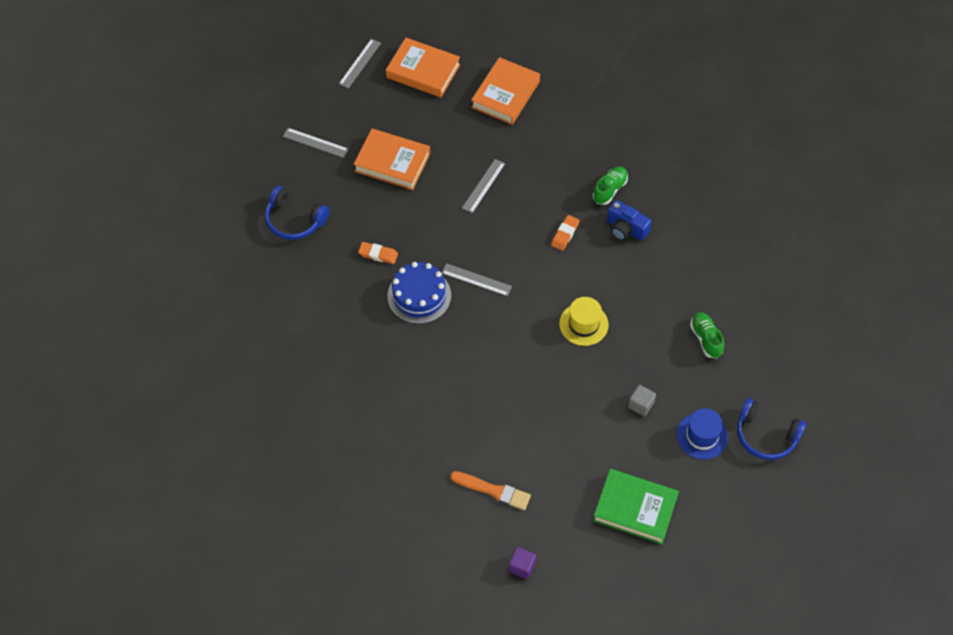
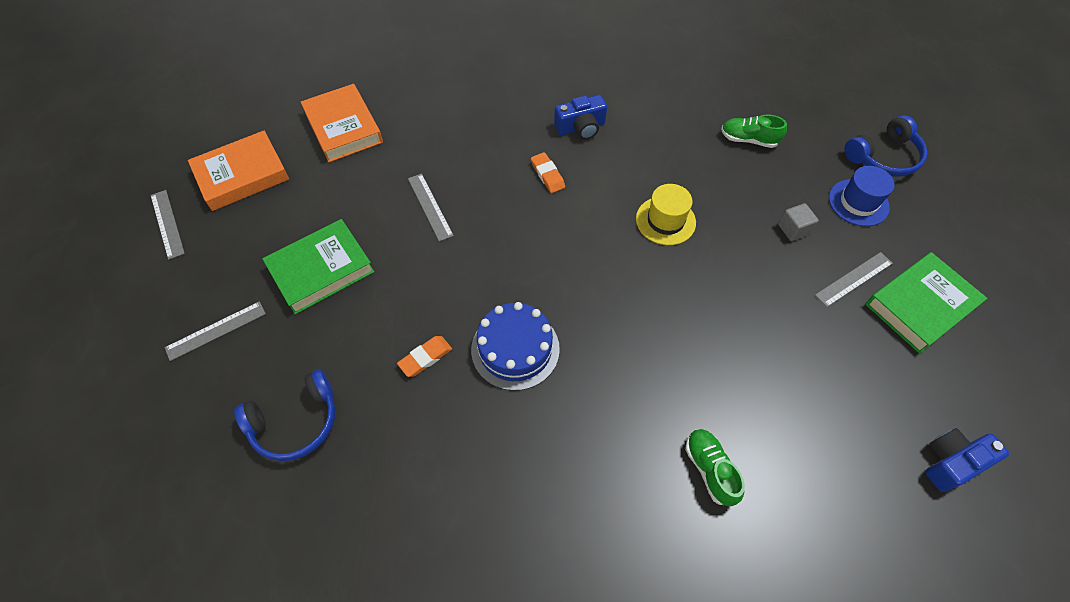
camera: 55 degrees left, 0 degrees up
(392, 162) = (321, 270): orange book -> green book
(476, 280) = (539, 281): grey ruler -> grey ruler (854, 279)
(493, 491) = (830, 430): orange brush -> none
(522, 566) = (951, 462): purple cube -> blue camera
(610, 190) = (527, 114): green shoe -> green shoe (710, 469)

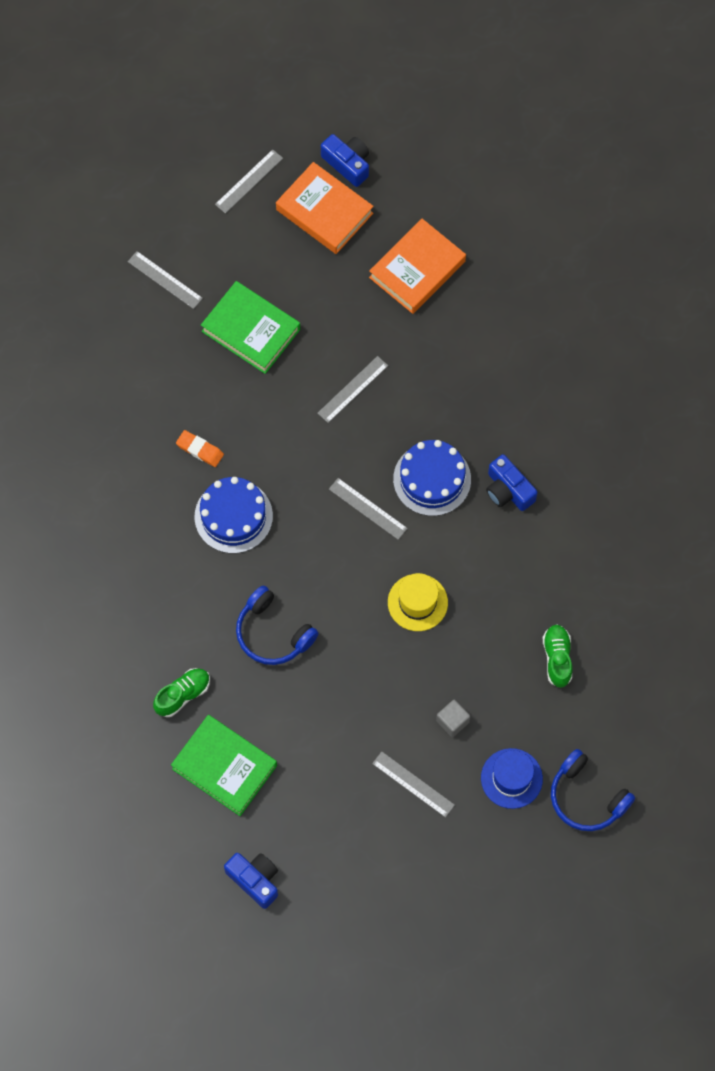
camera: 70 degrees right, 10 degrees up
(210, 145) = (347, 164): none -> blue camera
(296, 422) = (112, 380): blue headphones -> blue headphones (273, 633)
(547, 175) = (432, 479): orange eraser -> blue cake
(556, 230) = (368, 508): none -> grey ruler
(920, 305) = (404, 846): green book -> green book (224, 767)

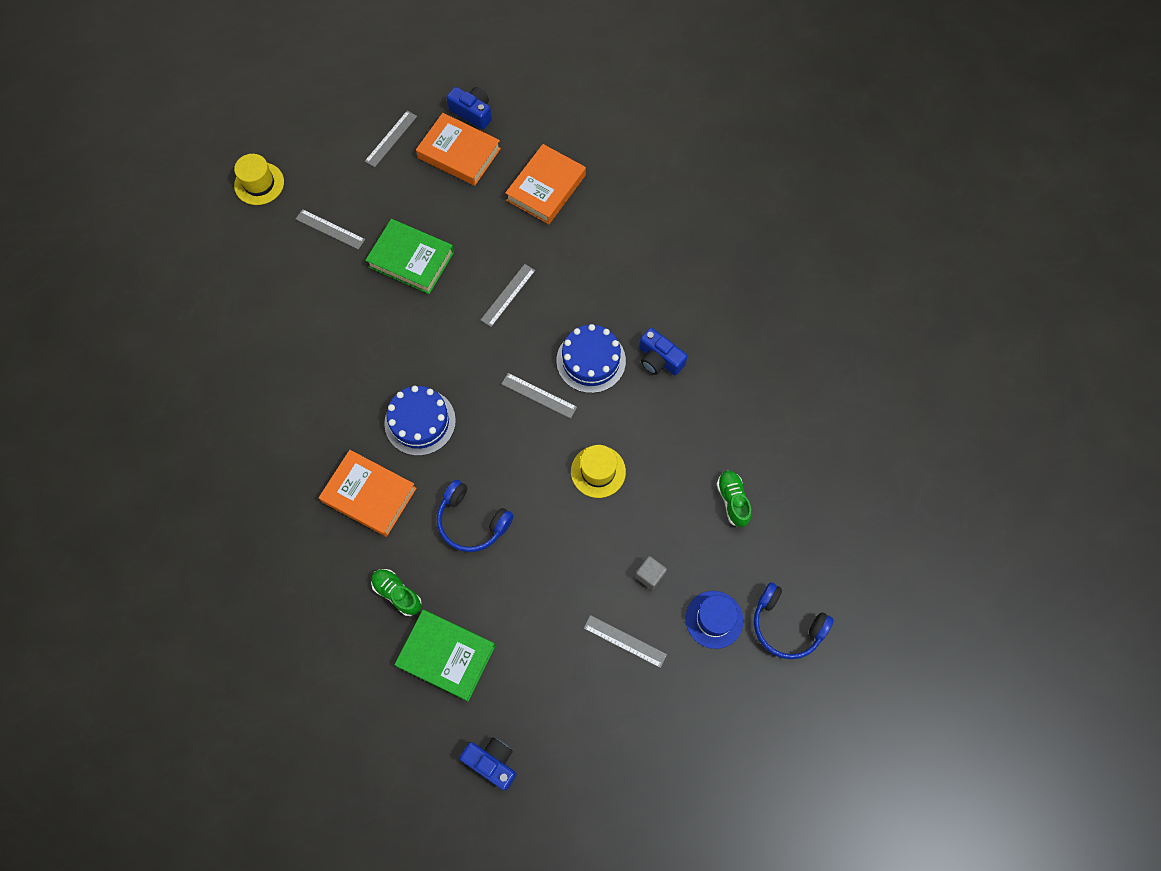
camera: 10 degrees left, 0 degrees up
(92, 212) = (259, 184): none -> yellow hat
(167, 586) = (369, 495): none -> orange book
(183, 695) = (397, 593): green shoe -> green shoe turned 90 degrees counterclockwise
(200, 450) = (381, 368): orange eraser -> none

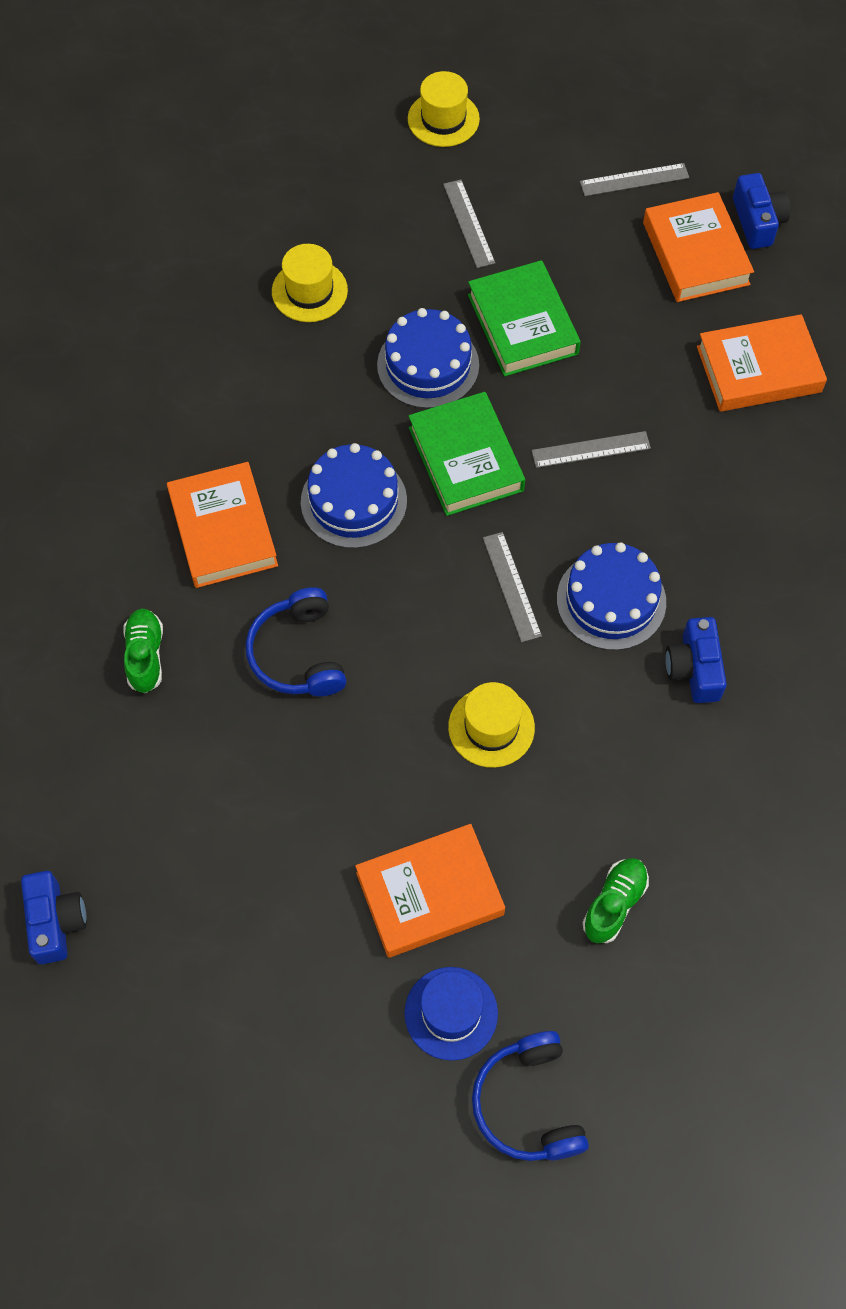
camera: 45 degrees right, 5 degrees down
(283, 333) = (309, 291): none -> yellow hat
(385, 320) = (428, 365): none -> blue cake
(446, 656) = (126, 767): green book -> green book (466, 459)
(625, 641) = (326, 937): grey ruler -> none
(650, 575) = (429, 894): grey cube -> orange book

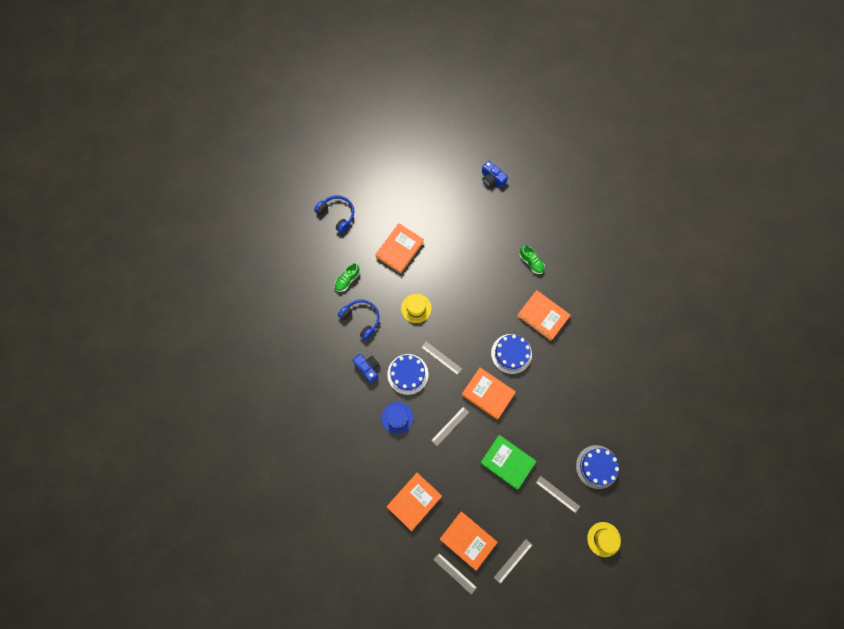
camera: 145 degrees right, 10 degrees up
(298, 654) = (488, 292): blue headphones -> blue headphones (361, 319)
(309, 291) = (588, 424): yellow hat -> none
(428, 365) = (526, 422): blue cake -> blue cake (597, 466)
(451, 1013) = (372, 223): blue hat -> blue hat (397, 417)
(466, 459) = (488, 394): green book -> orange book
(614, 904) = (347, 280): green shoe -> green shoe turned 45 degrees clockwise
(757, 221) = (455, 573): blue camera -> grey ruler

